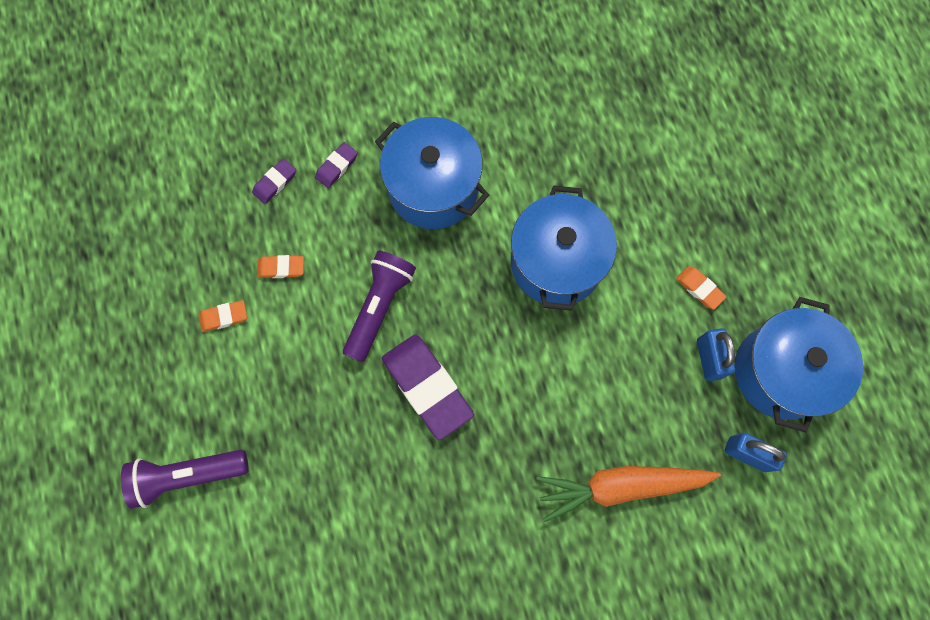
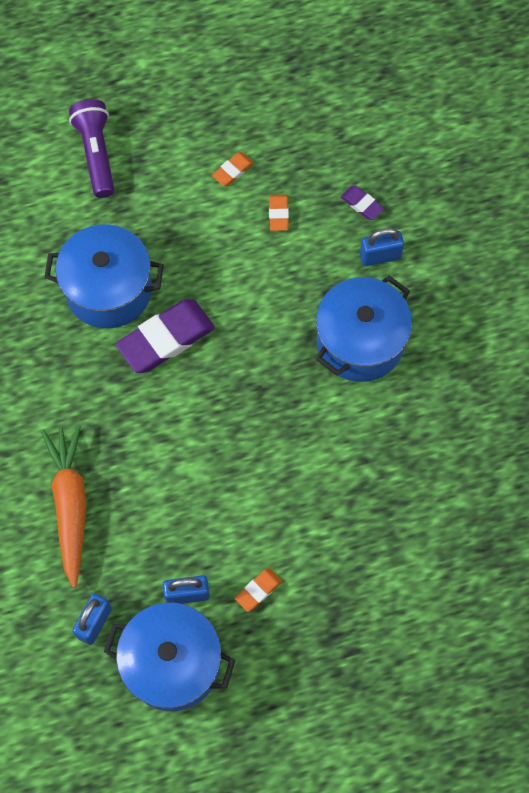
camera: 90 degrees right, 5 degrees down
(224, 317) = (233, 171): orange eraser -> orange eraser turned 60 degrees clockwise
(336, 166) = (380, 256): purple eraser -> blue padlock
(380, 307) = (241, 297): purple flashlight -> none
(556, 262) = (285, 454): blue pot -> blue pot (109, 290)

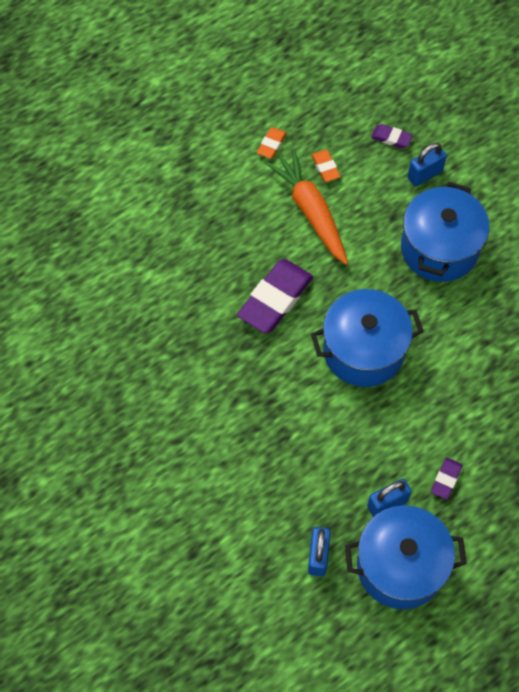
camera: 20 degrees left, 5 degrees down
(70, 505) = (253, 464): orange carrot -> orange carrot (311, 212)
(96, 154) = (148, 166): purple flashlight -> none
(109, 290) = (208, 275): blue pot -> blue pot (363, 351)
(258, 590) = (446, 479): orange eraser -> purple eraser

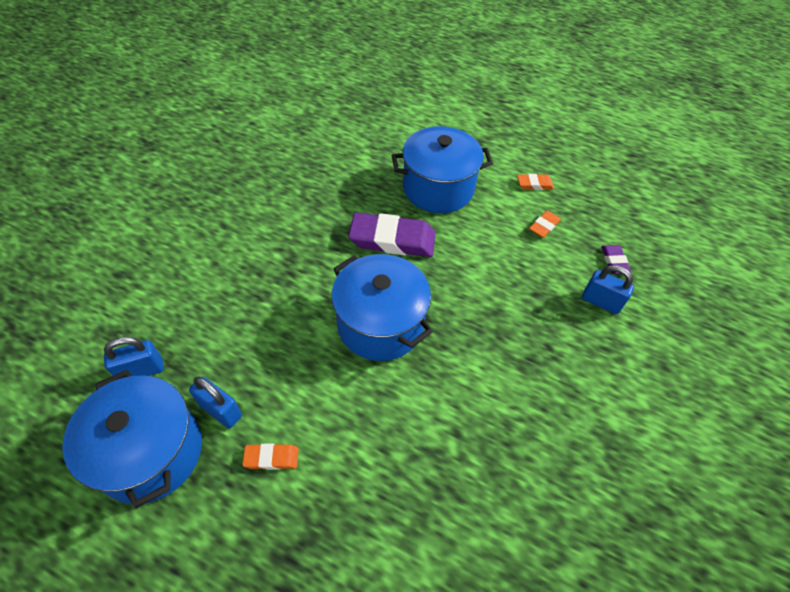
camera: 60 degrees right, 10 degrees down
(311, 212) = (493, 232): orange carrot -> none
(439, 248) = (532, 345): blue pot -> blue pot (438, 188)
(446, 479) = (271, 458): purple eraser -> orange eraser

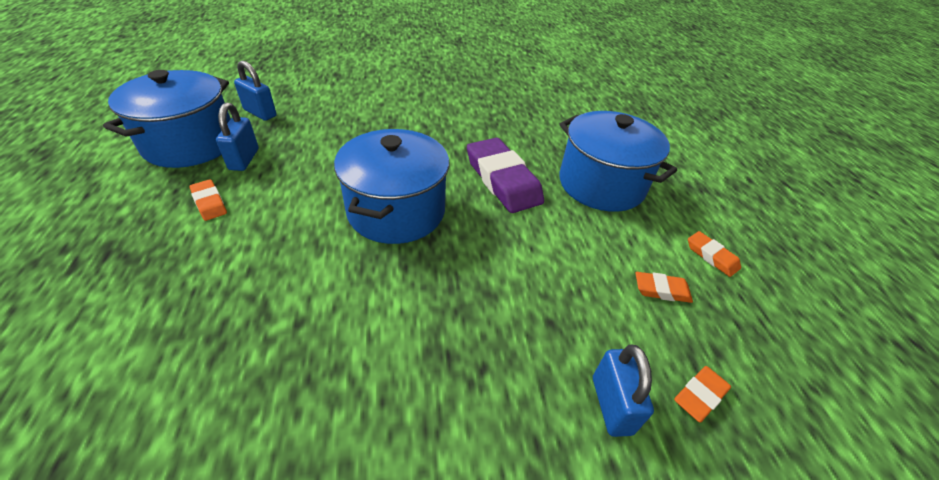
camera: 55 degrees right, 10 degrees down
(614, 261) = (700, 395): purple eraser -> orange eraser

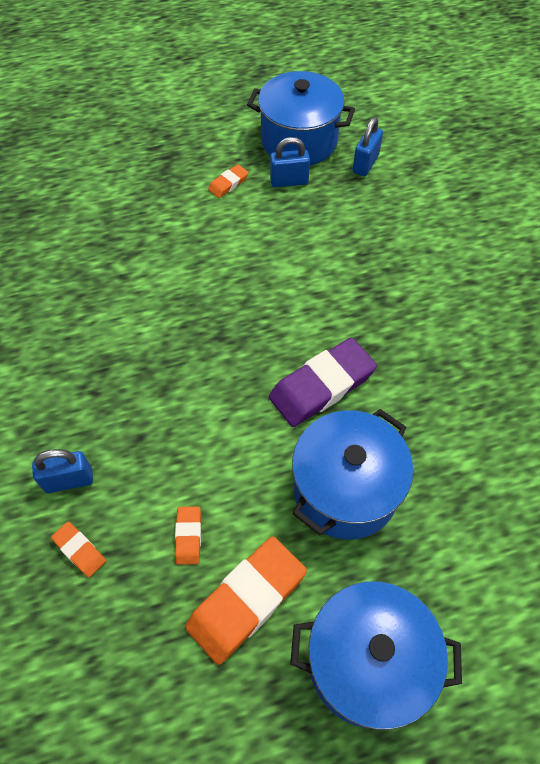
camera: 85 degrees right, 15 degrees up
(396, 211) = (249, 305): blue pot -> blue pot (367, 662)
(711, 256) = (246, 600): orange eraser -> orange eraser, size x2.11

